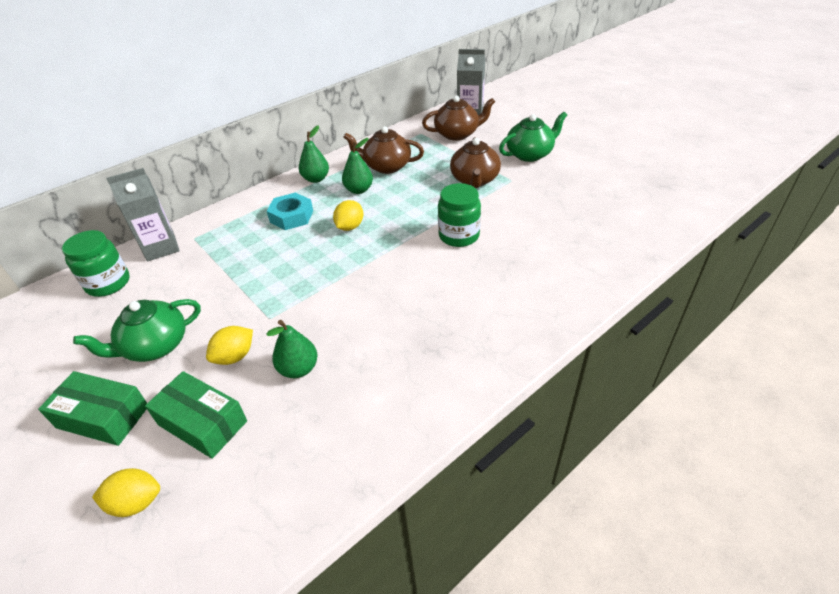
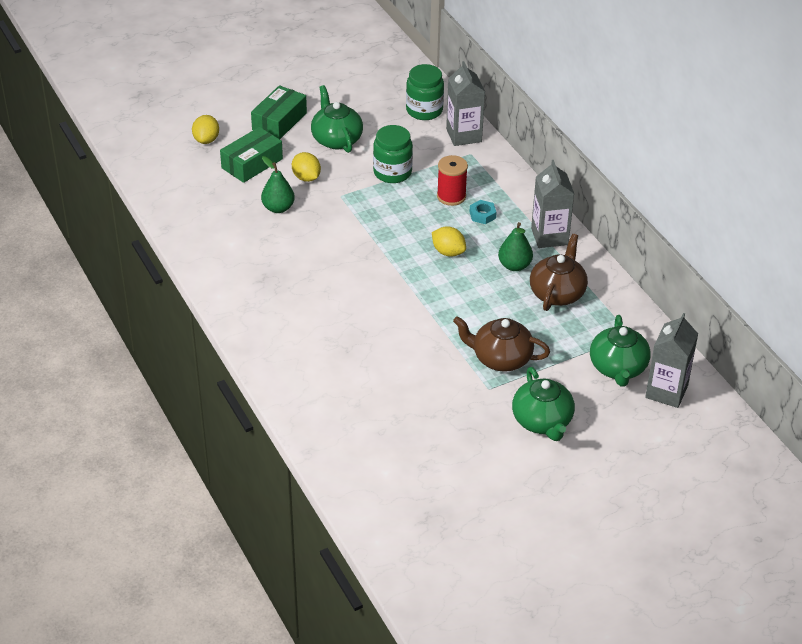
camera: 100 degrees right, 0 degrees up
(264, 239) = (451, 196): none -> red spool
(291, 216) = (482, 215): turquoise nut -> turquoise nut, size x0.61
(316, 179) = (549, 236): green pear -> grey carton
(457, 134) = (618, 368): brown teapot -> green teapot
(459, 235) = (402, 323): green jar -> green jar (392, 172)

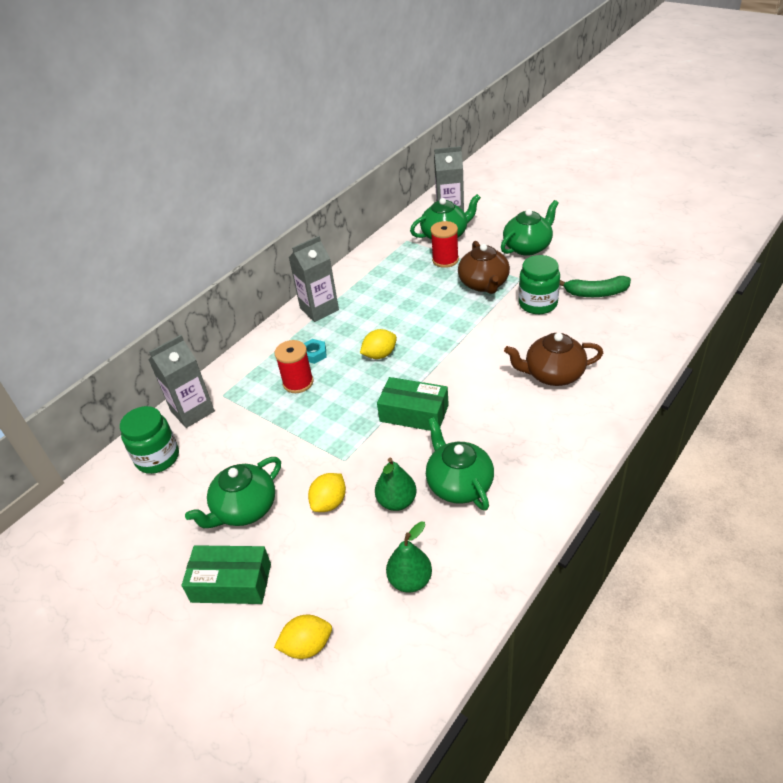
camera: 110 degrees left, 0 degrees up
(252, 163) = (331, 567): green box -> green box (414, 413)
(266, 242) = (459, 484): none -> green teapot
(392, 172) = (282, 437): green jar -> green jar (538, 304)
(418, 430) = (596, 293): none -> green banana
(448, 252) = (380, 355): yellow lemon -> yellow lemon turned 45 degrees clockwise
(514, 266) = (370, 314): green pear -> green pear (410, 580)
(557, 293) = (387, 283): brown teapot -> brown teapot (553, 374)
(567, 349) = (445, 260): none -> red spool

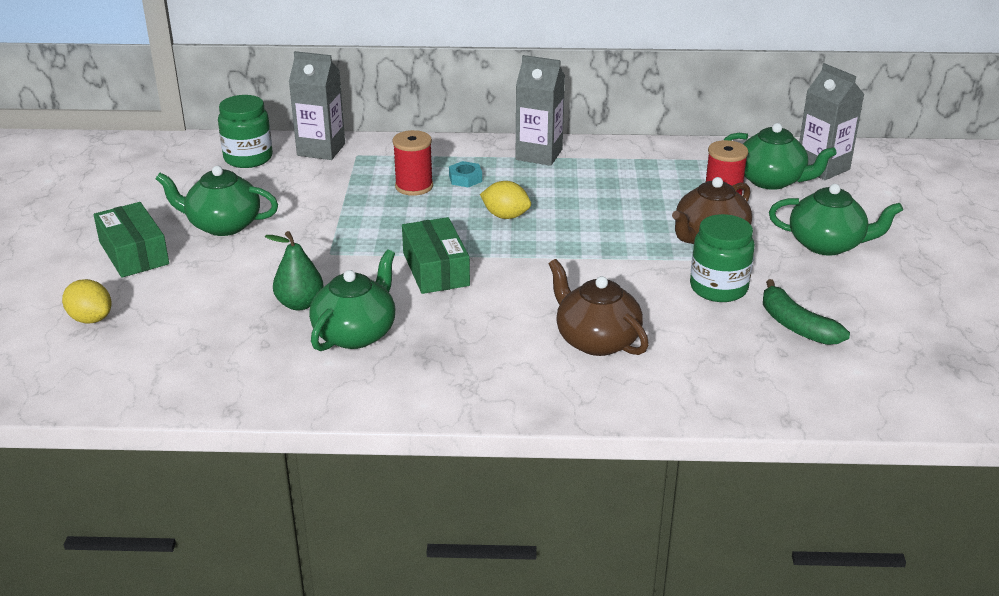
camera: 50 degrees right, 10 degrees down
(329, 503) = (267, 266): yellow lemon -> none
(410, 580) = (204, 348): green pear -> none

